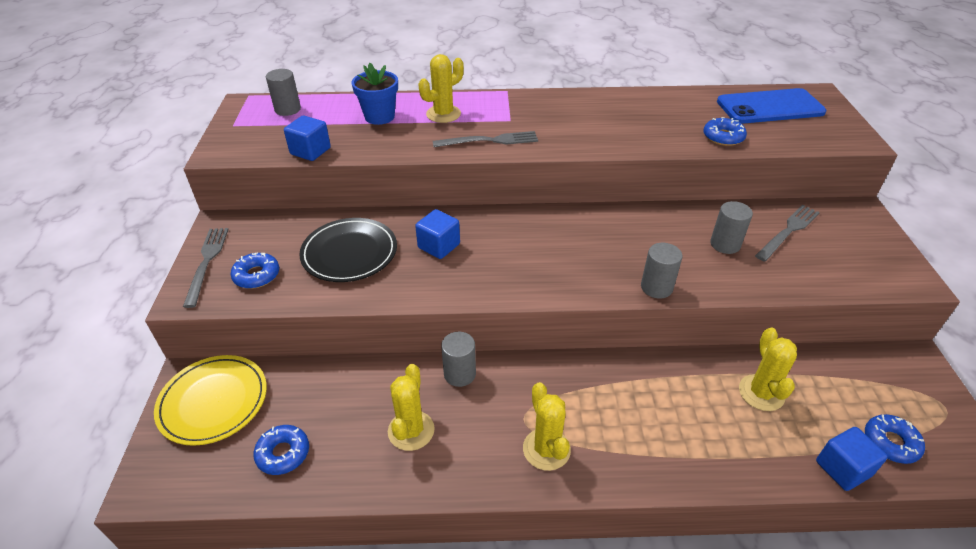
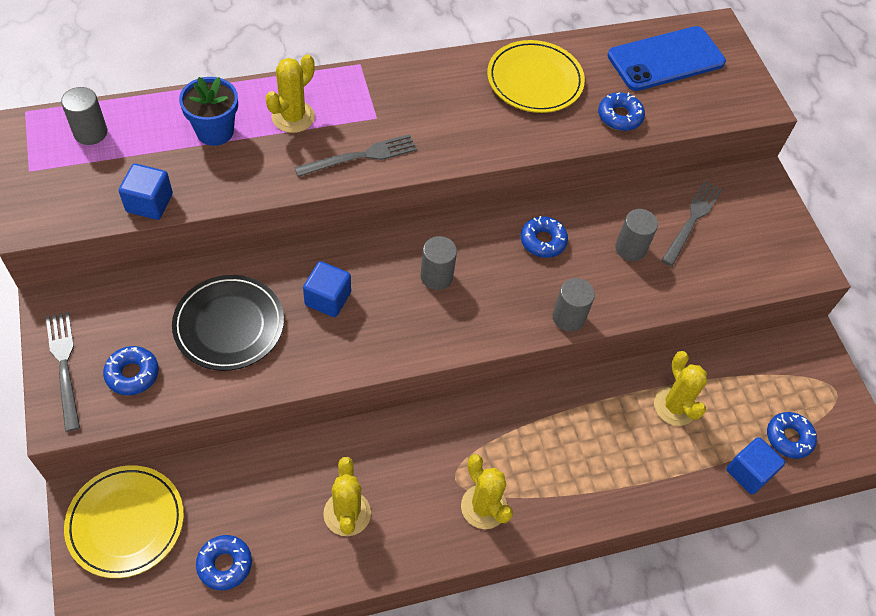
camera: 20 degrees left, 15 degrees up
(459, 374) = (379, 440): grey cylinder -> grey cylinder (436, 276)
(641, 229) = (543, 241): none -> blue donut
(650, 110) = (534, 80): none -> yellow plate

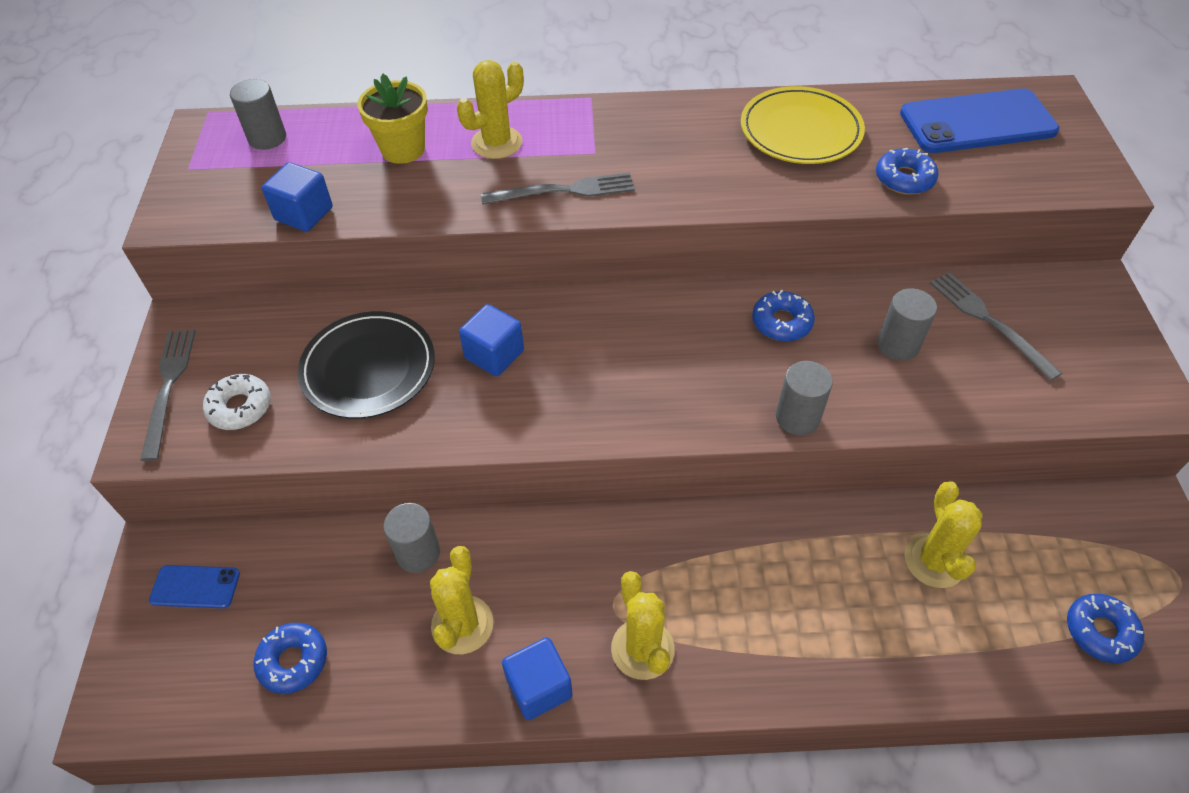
camera: 20 degrees right, 5 degrees down
(126, 522) = (195, 587): yellow plate -> blue phone
(132, 374) = (240, 407): blue donut -> white donut
(215, 131) = (403, 149): blue flower pot -> yellow flower pot
(436, 276) = (635, 346): grey cylinder -> grey cylinder (418, 553)
(692, 220) = (989, 322): grey fork -> grey fork turned 75 degrees counterclockwise
(749, 472) = (1032, 670): blue cube -> blue cube (539, 687)

